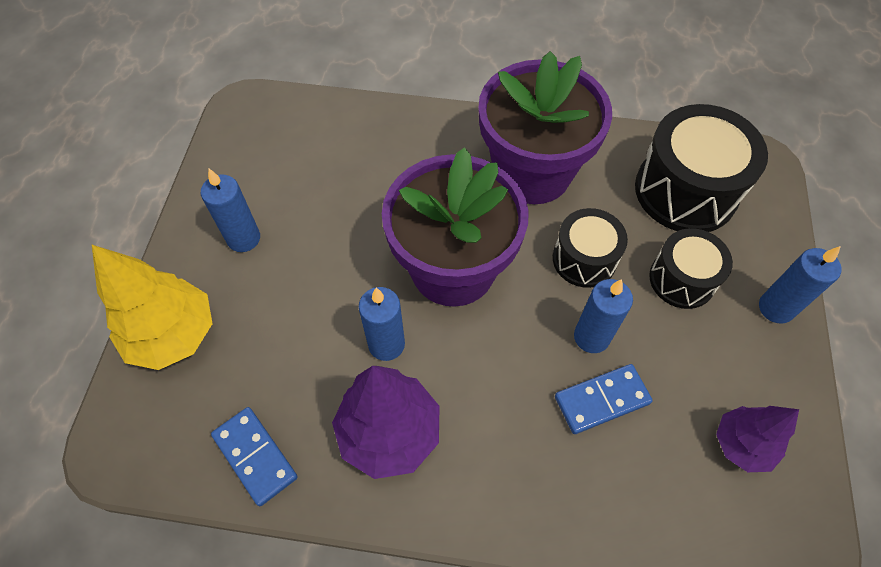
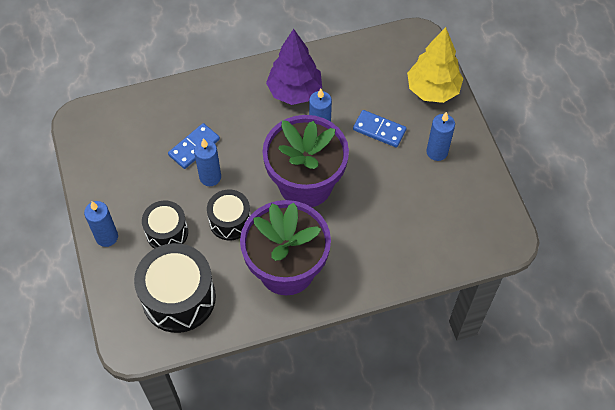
camera: 155 degrees right, 0 degrees up
(255, 456) = (352, 58): blue domino -> blue domino (379, 130)
(741, 444) = (116, 154): purple tree -> none

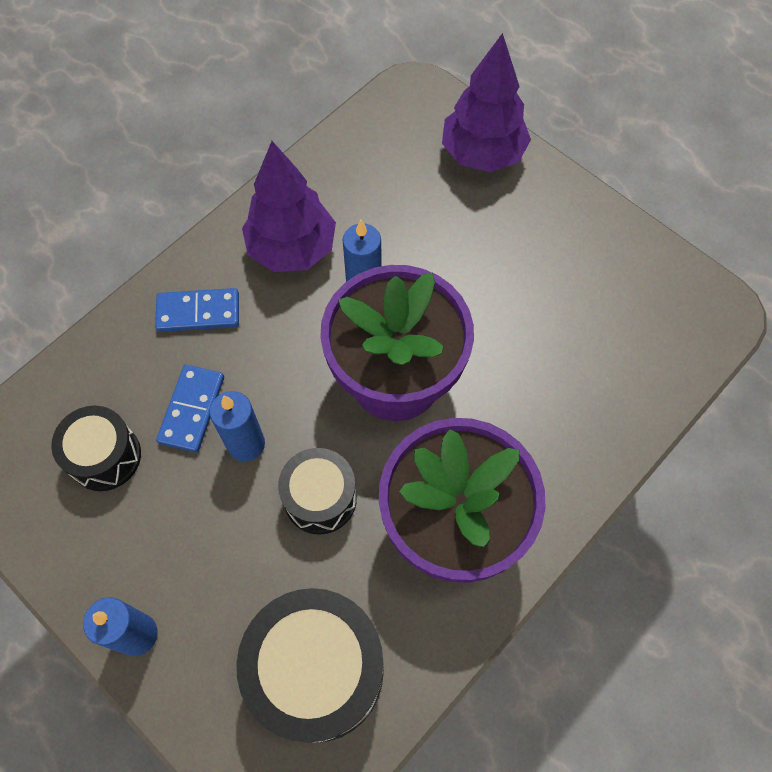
camera: 30 degrees left, 5 degrees up
(167, 232) = (232, 571): black drum -> black drum (105, 456)
(379, 130) = (448, 245): blue domino -> blue domino (198, 312)
(432, 90) = (482, 154): yellow tree -> purple tree
(437, 152) = (546, 238): blue candle -> none

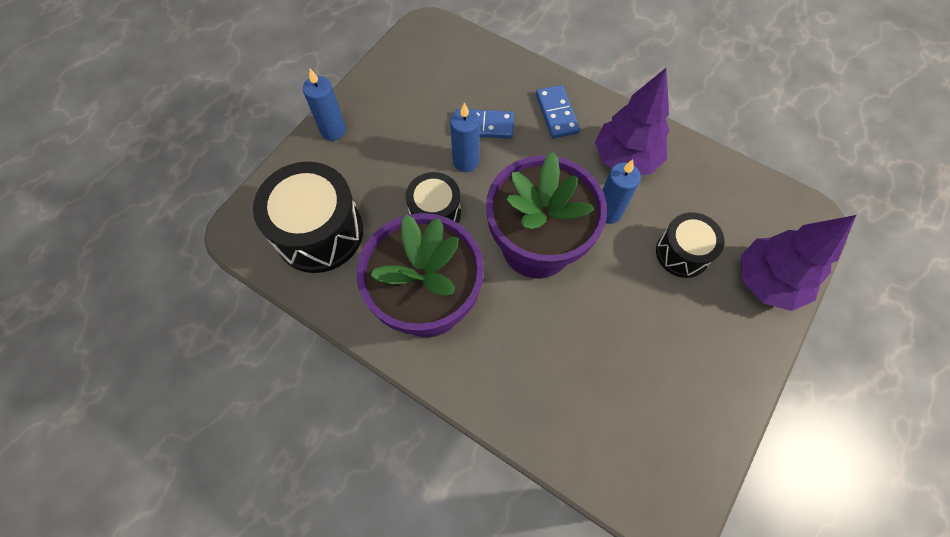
camera: 80 degrees right, 0 degrees up
(105, 456) = (442, 87): black drum -> black drum (682, 253)

